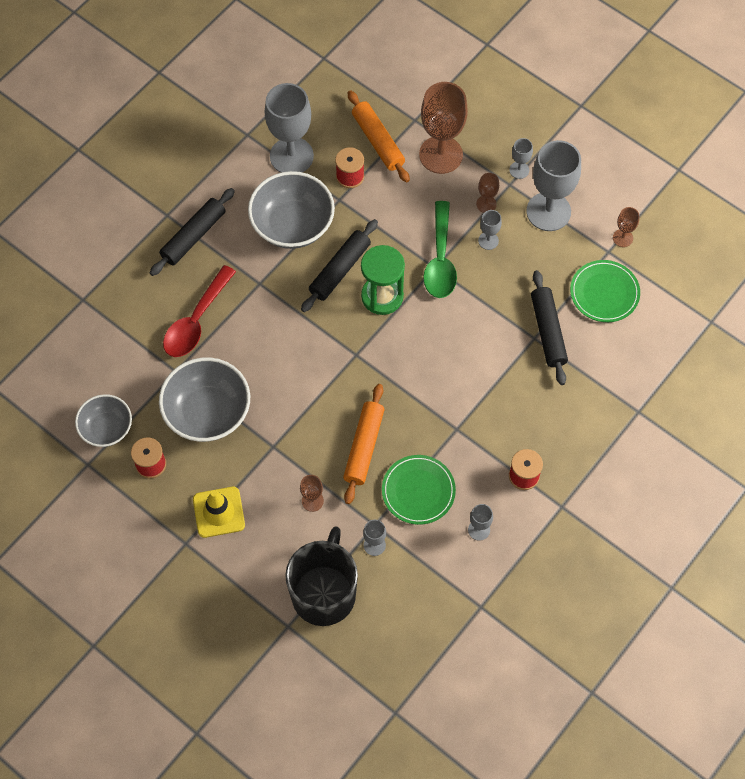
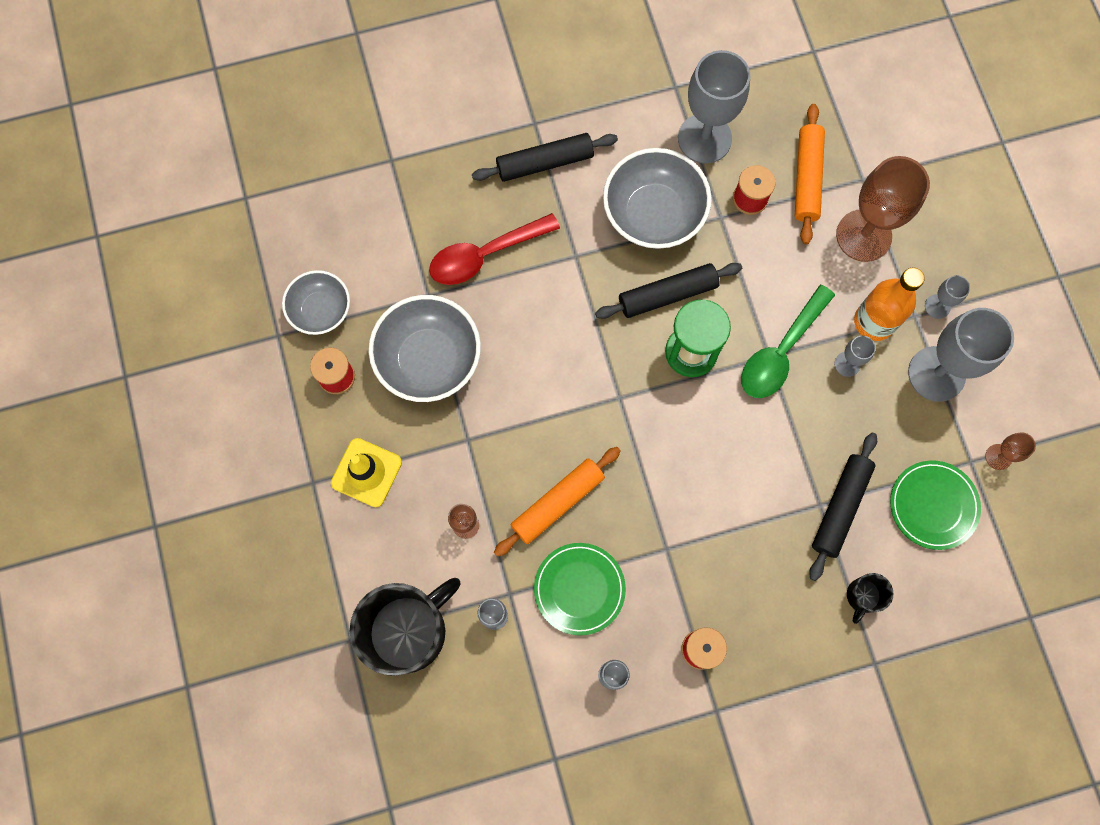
camera: 35 degrees right, 10 degrees up
(486, 204) = (874, 322): brown goblet -> orange bottle
(601, 376) = (862, 596): none -> black mug

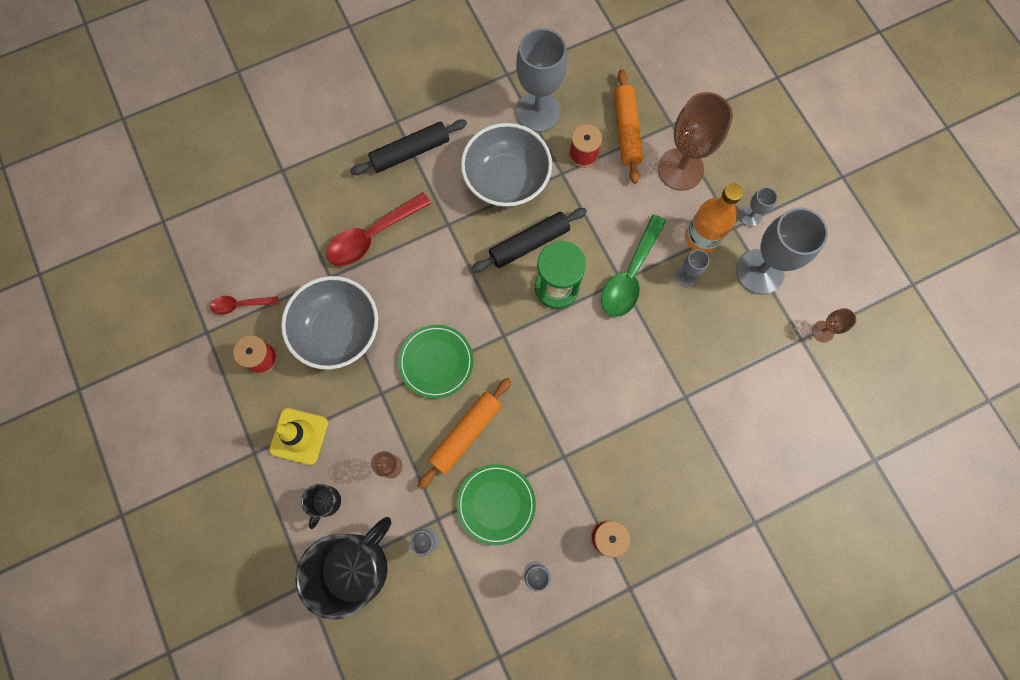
camera: 10 degrees left, 0 degrees up
(321, 310) = (240, 305): grey bowl -> red spoon
(840, 507) = (701, 396): black rolling pin -> none
(862, 596) = (734, 468): black mug -> black mug (326, 502)
(933, 505) = (777, 381): green plate -> green plate (436, 362)

